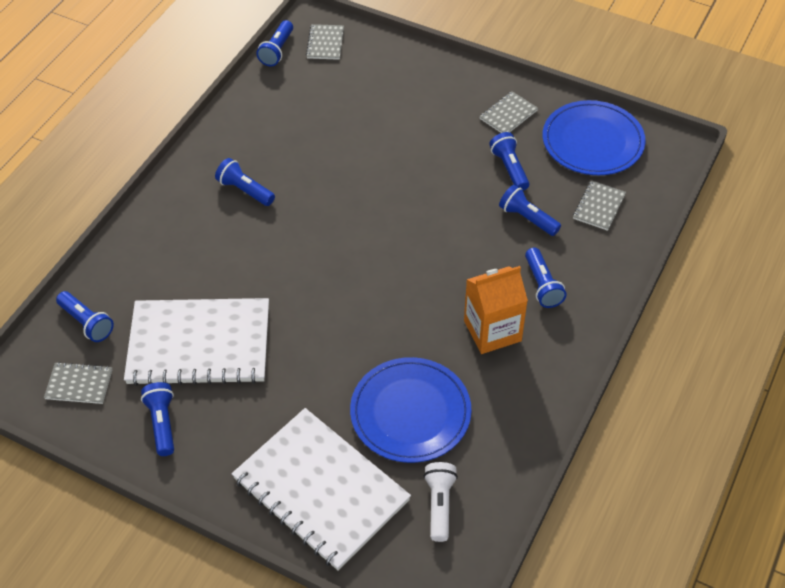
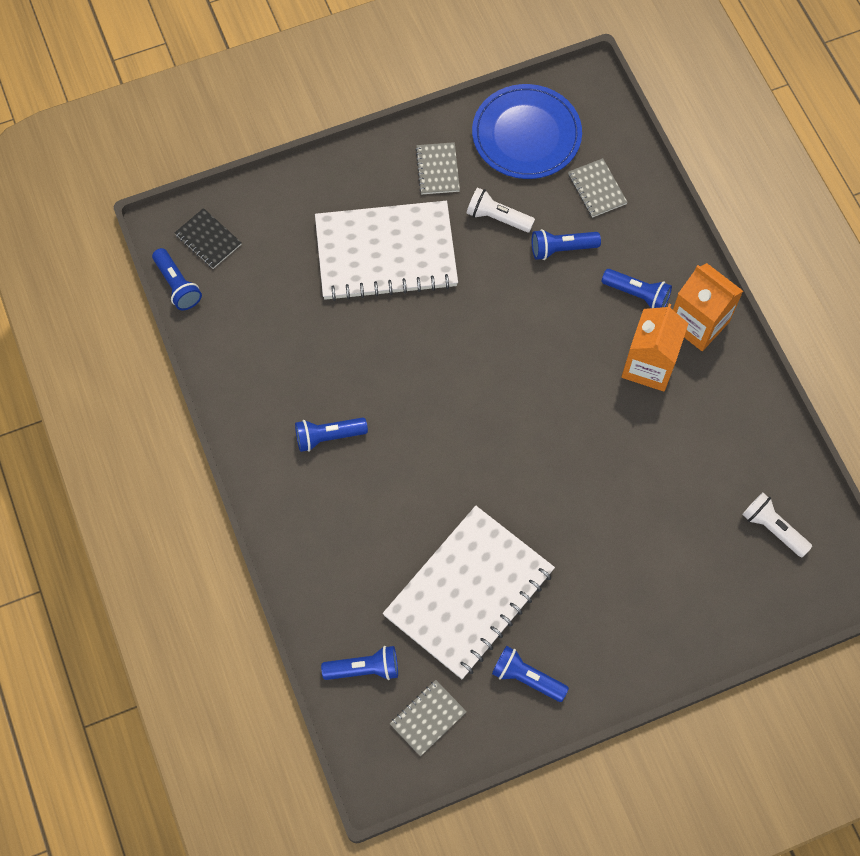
camera: 50 degrees left, 15 degrees up
(321, 489) = (690, 602): white notebook -> white notebook (386, 253)
(325, 43) = (208, 239): grey notebook -> black notebook
(410, 412) = (674, 484): blue plate -> none
(509, 168) = (497, 217): blue flashlight -> white flashlight
(562, 338) = (698, 323): none -> orange carton

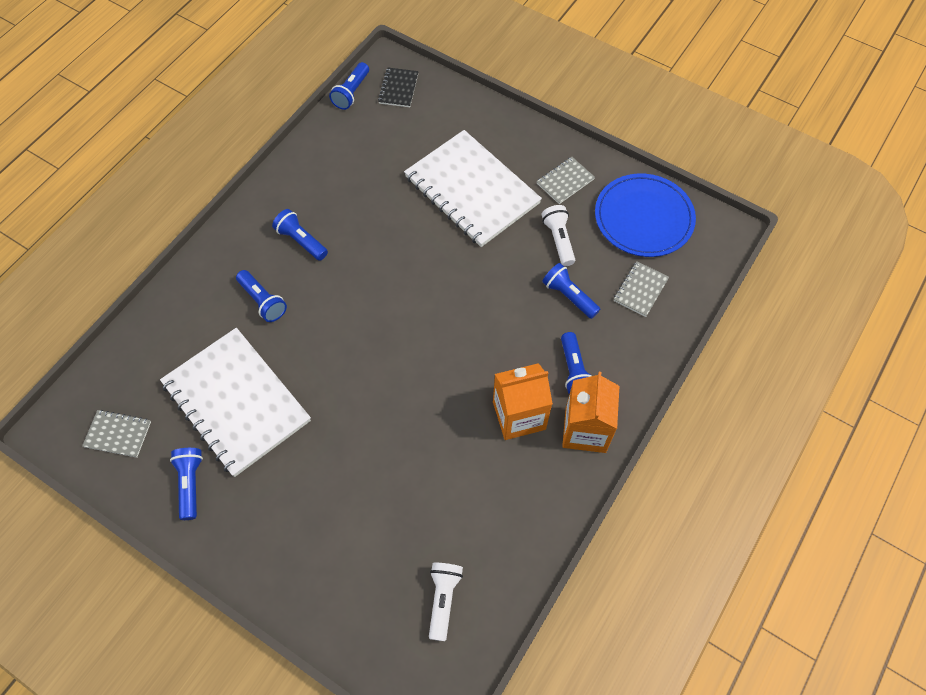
camera: 55 degrees right, 5 degrees down
(364, 669) = (133, 369): blue flashlight -> blue flashlight (263, 301)
(469, 593) = (236, 402): white notebook -> white notebook turned 45 degrees clockwise

